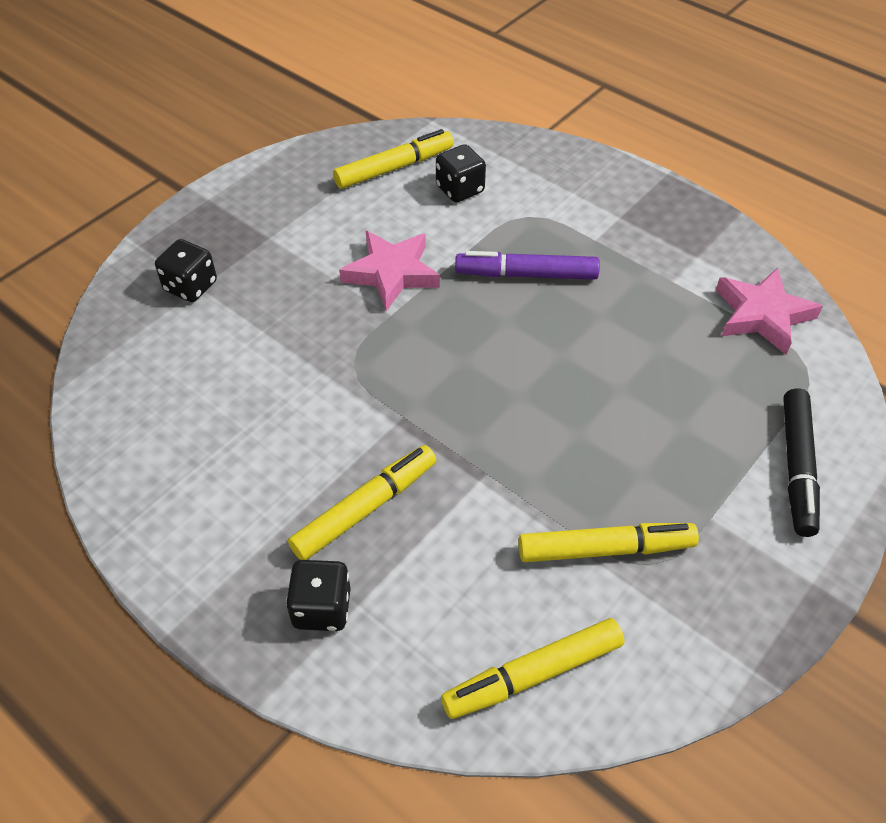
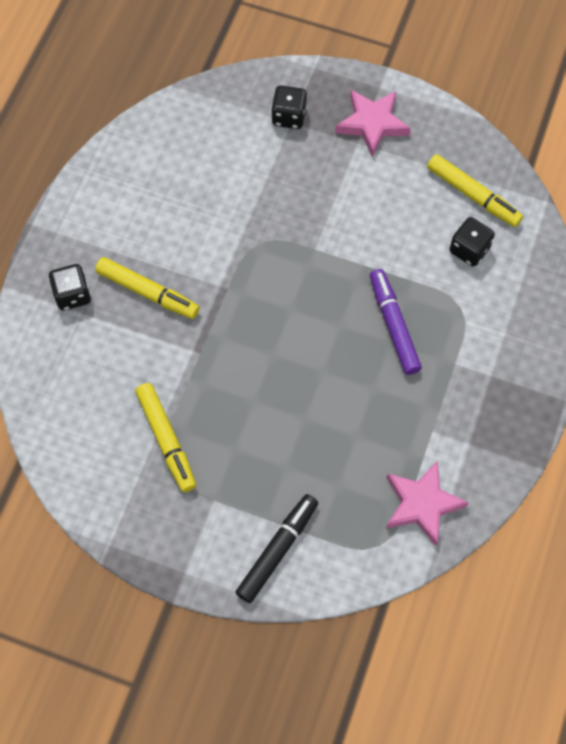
camera: 70 degrees right, 15 degrees up
(391, 273) = (355, 235): pink star -> pink star (372, 124)
(533, 674) = (67, 421): yellow marker -> none
(797, 467) = (277, 550): black marker -> black marker turned 135 degrees clockwise

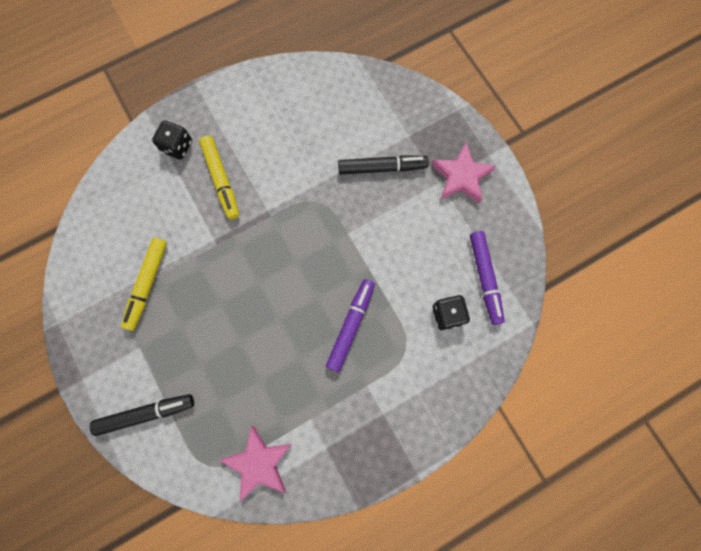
camera: 40 degrees right, 10 degrees up
(289, 116) = (411, 130): black dice -> none
(293, 168) = (382, 168): none -> black marker
(473, 195) = (484, 278): yellow marker -> purple marker

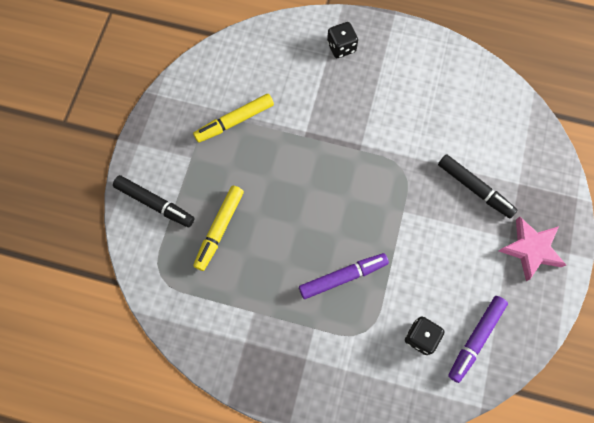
camera: 45 degrees right, 5 degrees down
(221, 180) = (349, 95): yellow marker -> yellow marker (219, 229)
(259, 463) = (193, 306): pink star -> none

